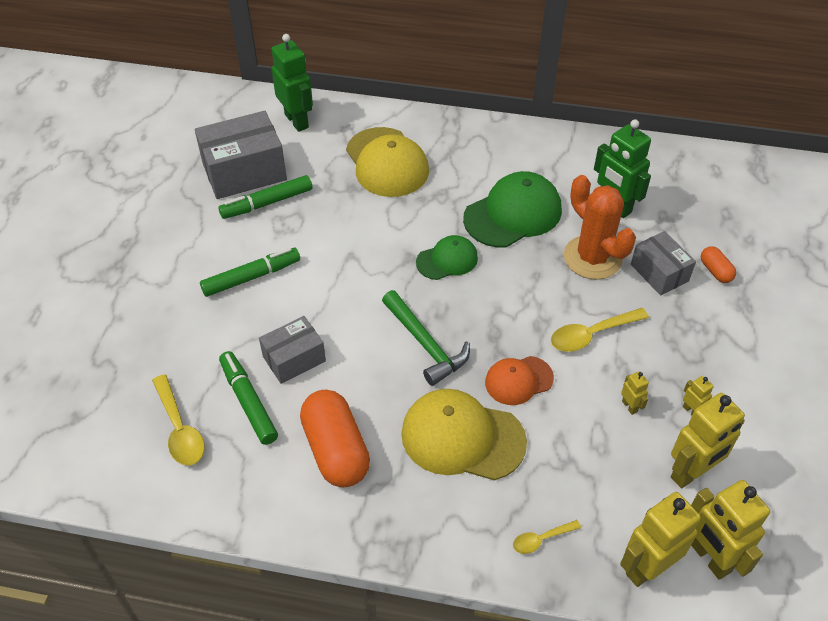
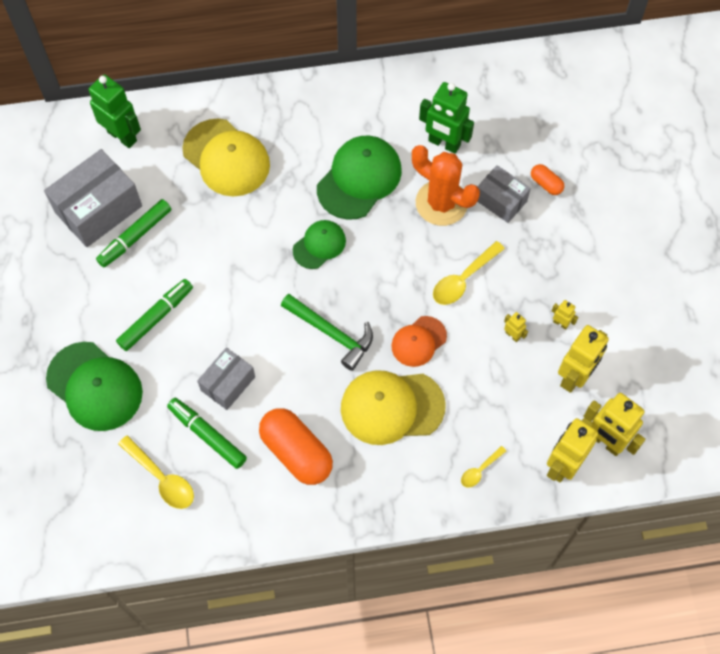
camera: 20 degrees left, 15 degrees up
(159, 320) = (94, 386): none -> green cap

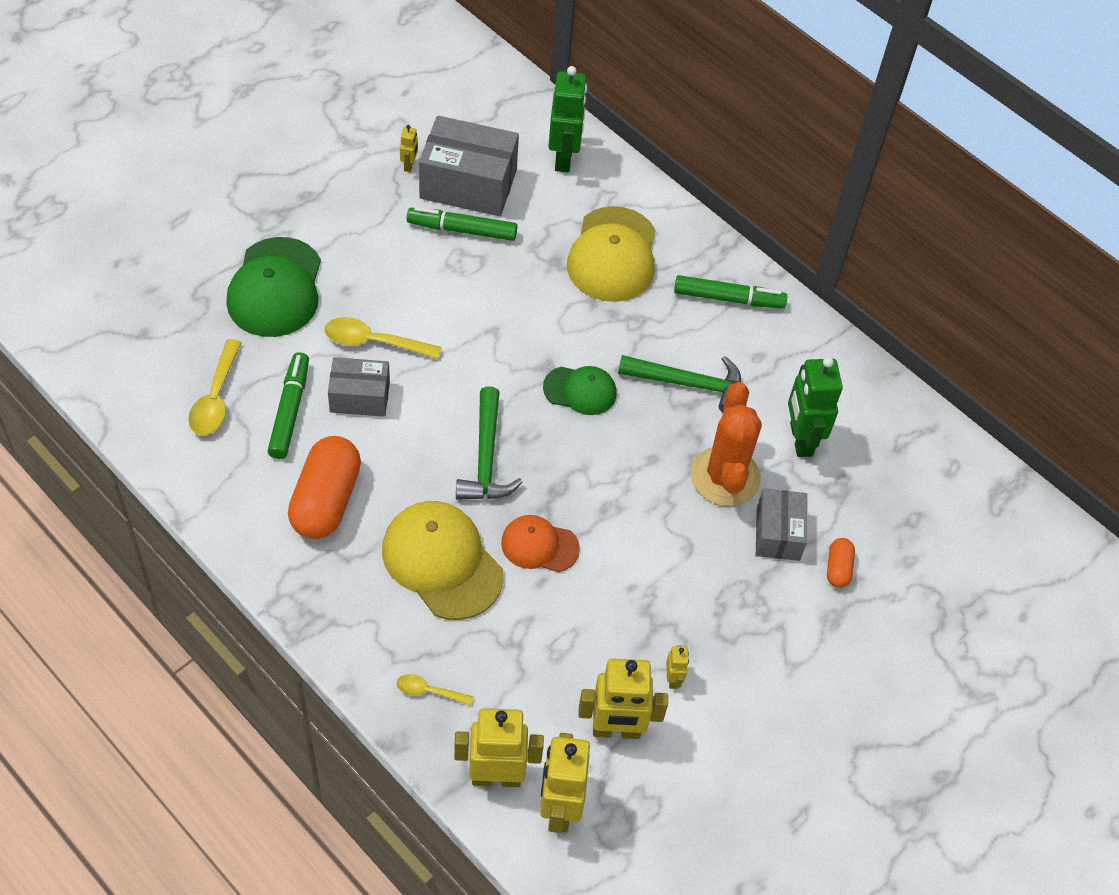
camera: 50 degrees right, 10 degrees down
(156, 318) = (387, 296): green marker -> green marker (728, 298)
(359, 179) = (688, 384): green cap -> green hammer
(463, 279) = (649, 549): yellow spoon -> yellow spoon (374, 342)
(512, 335) = (619, 636): yellow robot -> yellow robot (409, 165)

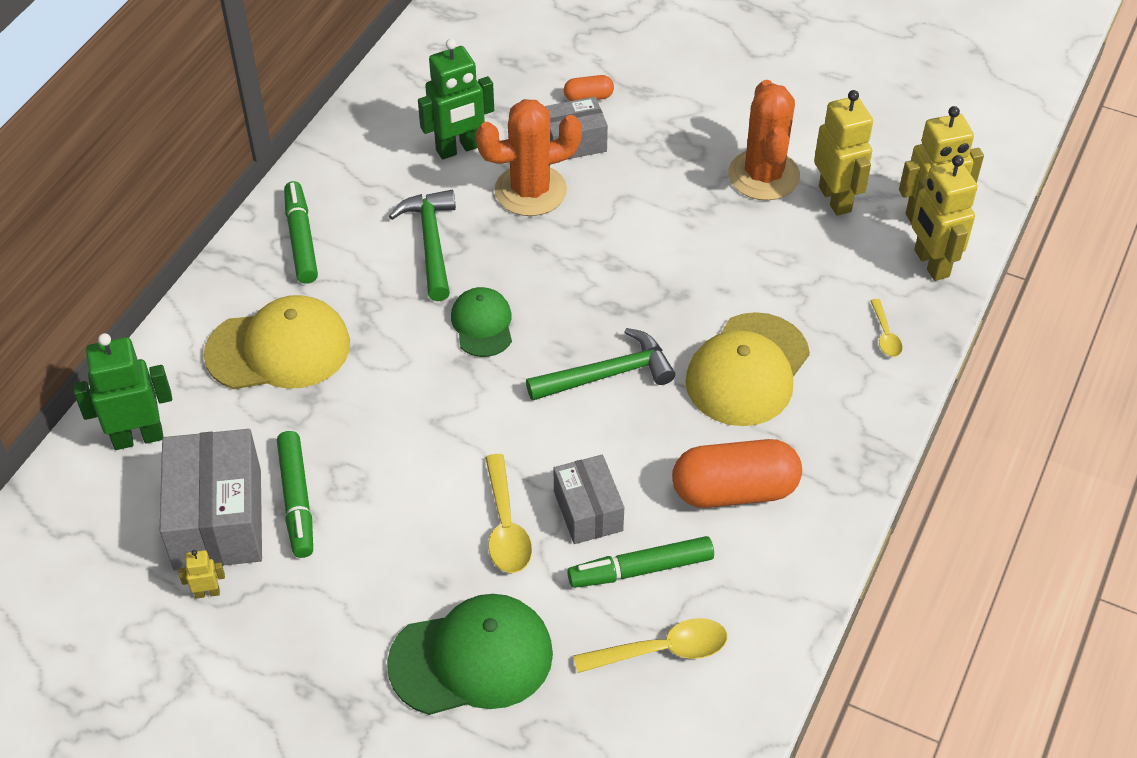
camera: 105 degrees left, 5 degrees down
(539, 545) = (685, 302): orange cap -> none
(673, 679) = (763, 175): yellow robot -> orange cactus

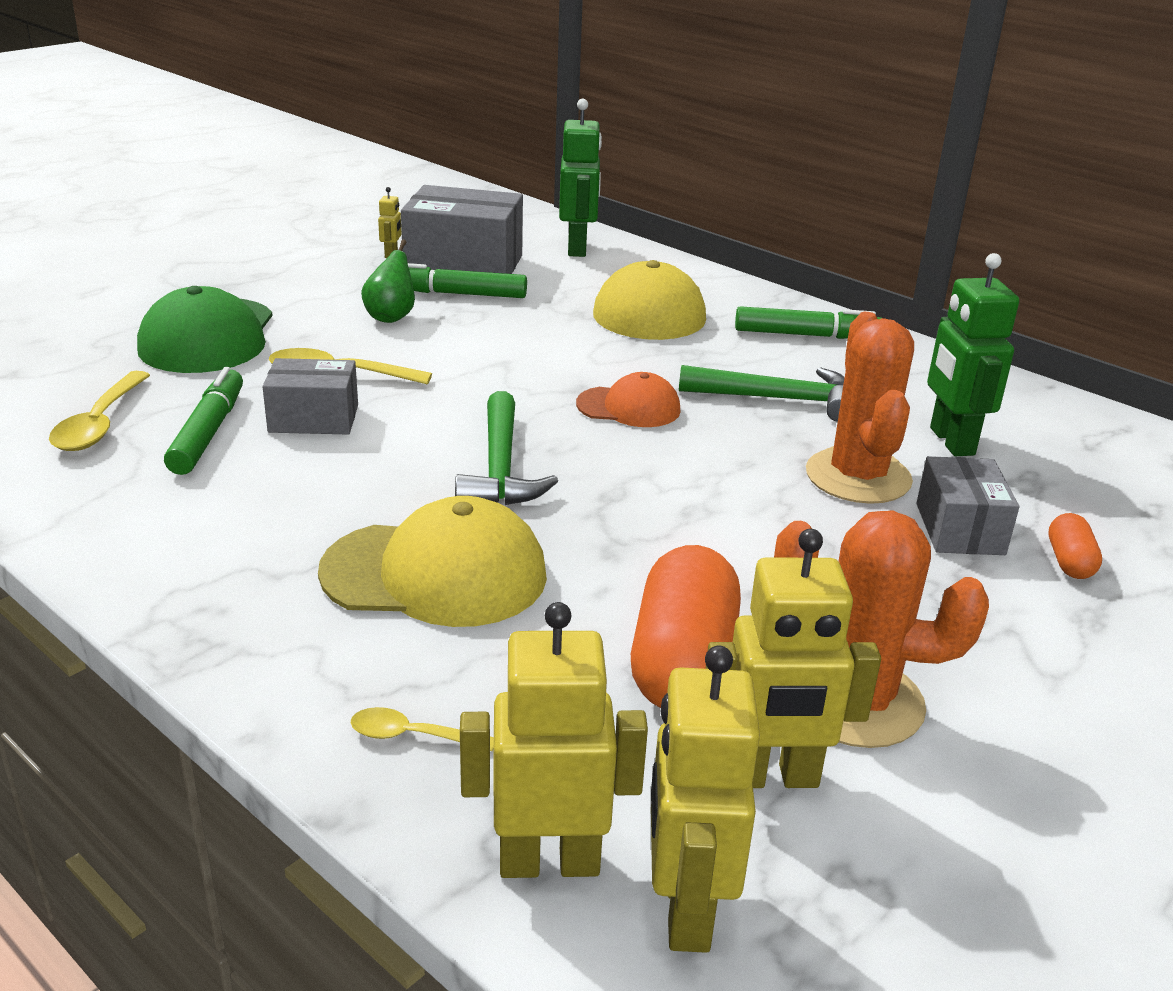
camera: 105 degrees right, 20 degrees down
(372, 532) = (391, 317): none -> green pear
(482, 324) = (629, 407): green cap -> orange cap
(734, 490) = (250, 514): orange capsule -> orange capsule (683, 664)
(747, 370) = (435, 574): yellow cap -> yellow cap turned 135 degrees clockwise

